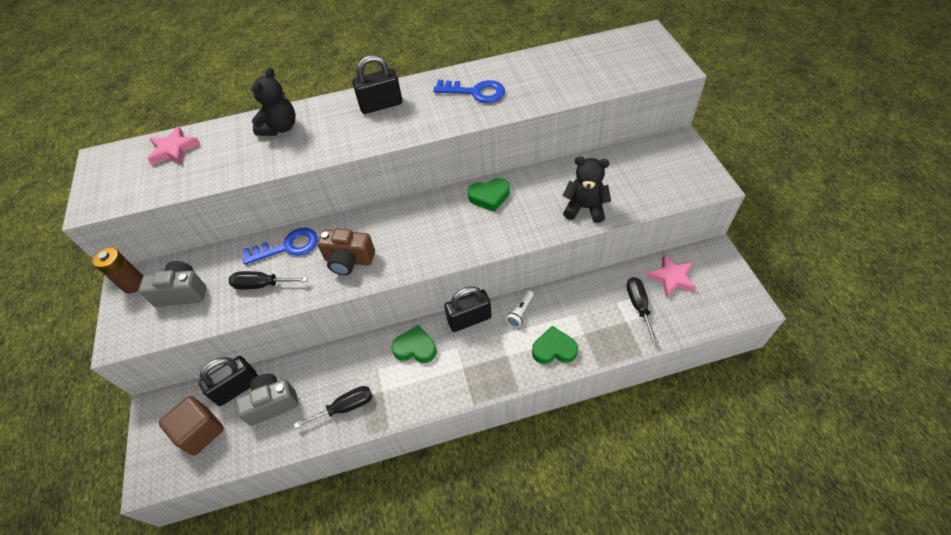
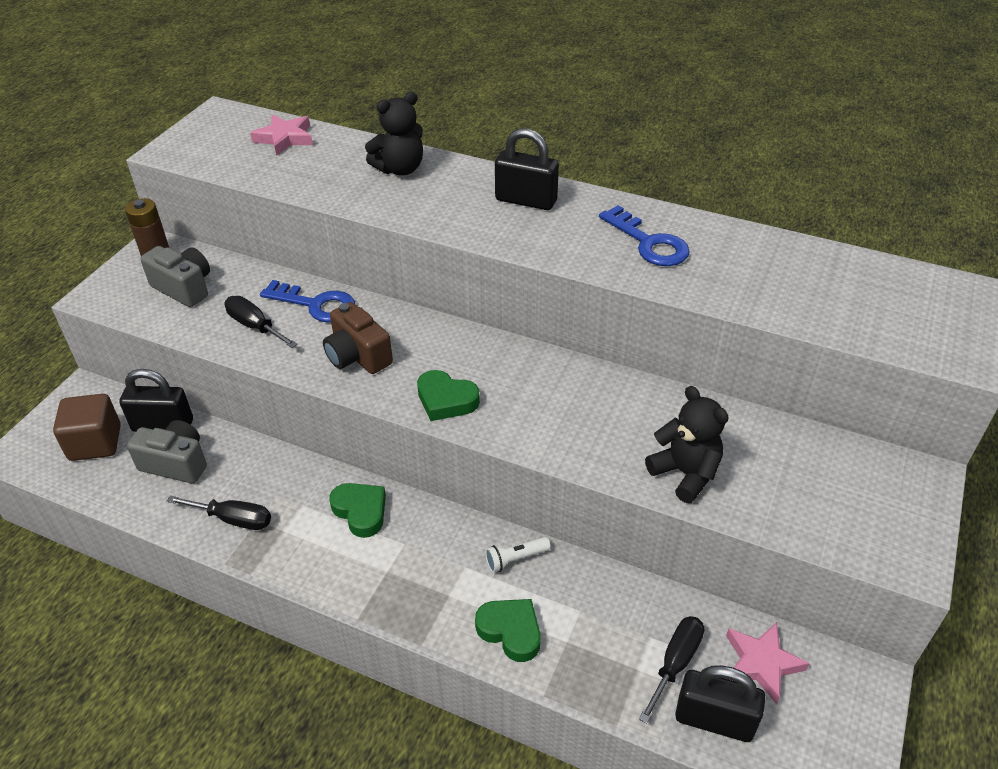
camera: 35 degrees right, 10 degrees down
(469, 319) = (449, 524): black padlock -> black padlock (714, 720)
(489, 196) = (580, 385): green heart -> green heart (446, 400)

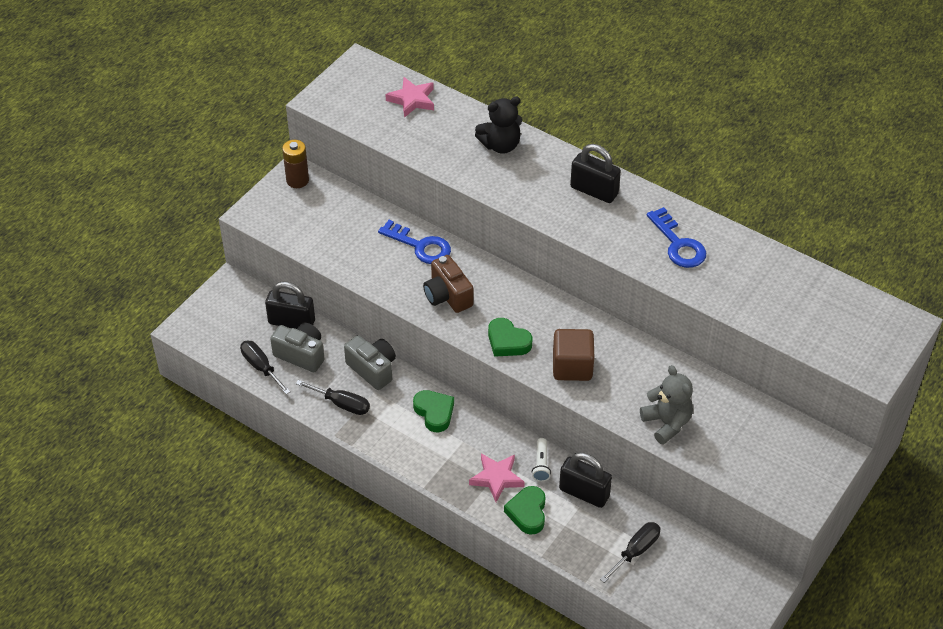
camera: 10 degrees right, 5 degrees up
(95, 443) = (241, 329): brown cube -> brown cube (572, 367)
(184, 288) = (319, 216): grey camera -> grey camera (372, 369)
(255, 326) = (372, 259): black screwdriver -> black screwdriver (261, 367)
(510, 631) = (527, 512): green heart -> green heart turned 135 degrees counterclockwise
(515, 559) = (541, 464): white flashlight -> white flashlight turned 75 degrees counterclockwise
(685, 473) = (667, 423): black teddy bear -> grey teddy bear
(714, 720) = (651, 589): black padlock -> black padlock (584, 493)
(761, 663) = (695, 561): pink star -> pink star (497, 478)

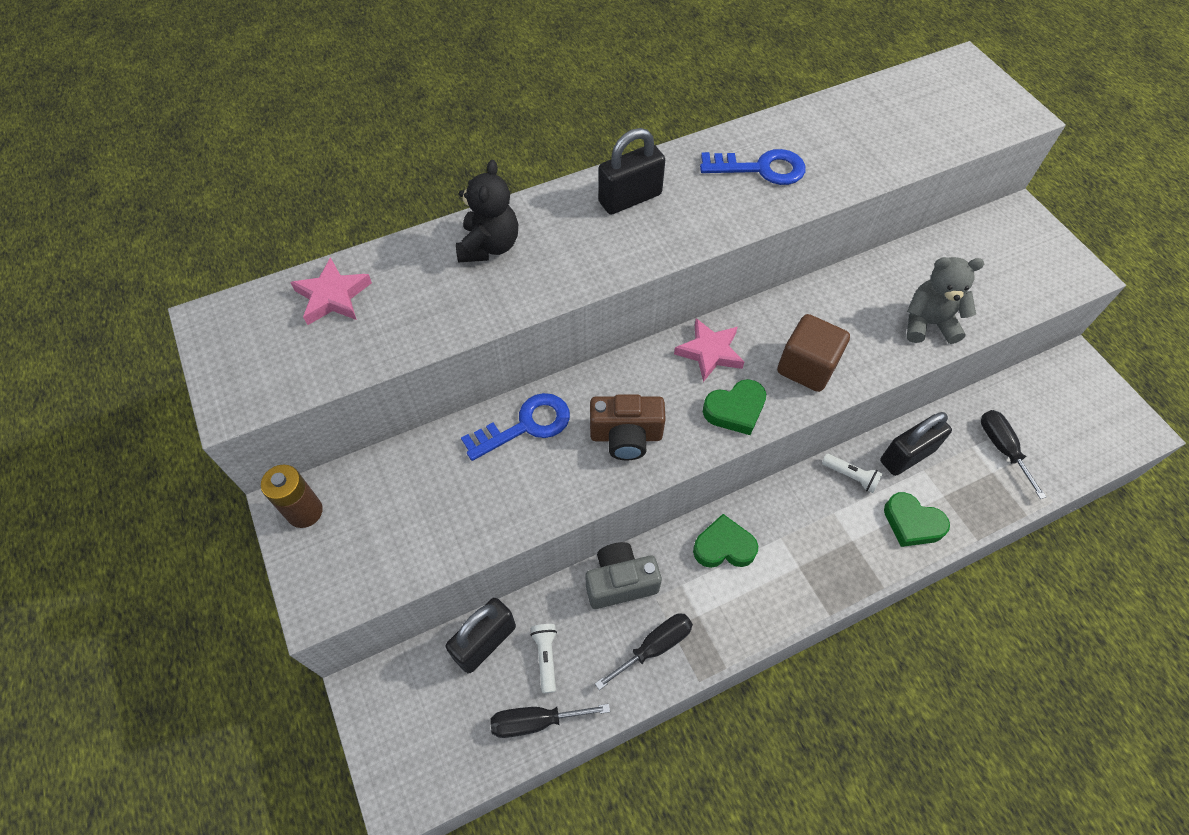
camera: 60 degrees left, 10 degrees up
(301, 354) = (546, 657): grey camera -> white flashlight
(497, 478) = (850, 530): pink star -> pink star (709, 352)

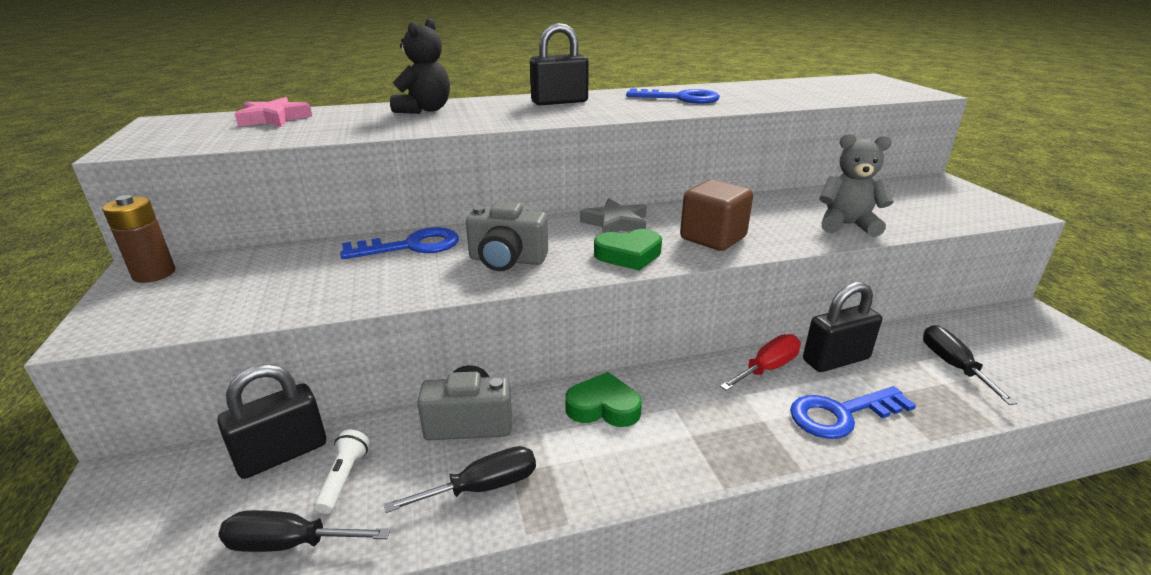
camera: 10 degrees right, 30 degrees down
(626, 436) = (507, 260): brown camera -> grey camera
(709, 352) = (616, 223): pink star -> grey star
(851, 476) = (767, 368): white flashlight -> red screwdriver
(912, 523) = (841, 414): green heart -> blue key

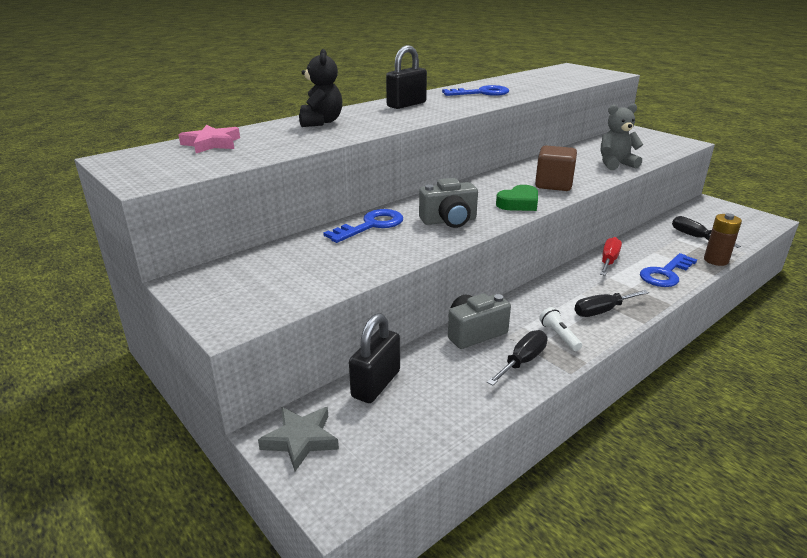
camera: 25 degrees left, 0 degrees up
(154, 274) = (201, 282): brown battery -> brown battery (716, 260)
(289, 544) = (445, 422): black screwdriver -> black screwdriver (602, 311)
(344, 478) = (434, 383): white flashlight -> white flashlight (559, 336)
(603, 407) = (543, 303): green heart -> none
(616, 223) = (485, 186): grey star -> grey star (301, 440)
(835, 359) = (638, 248): black padlock -> none

